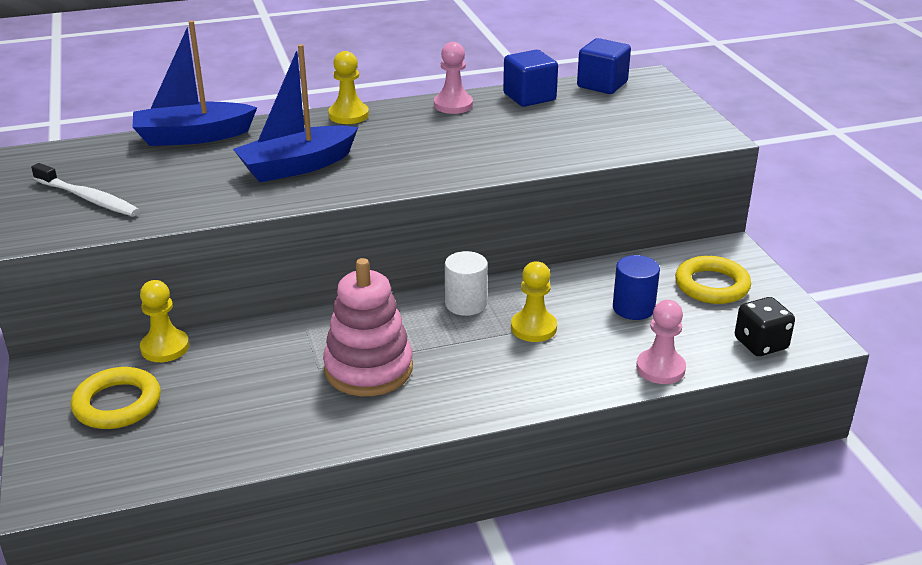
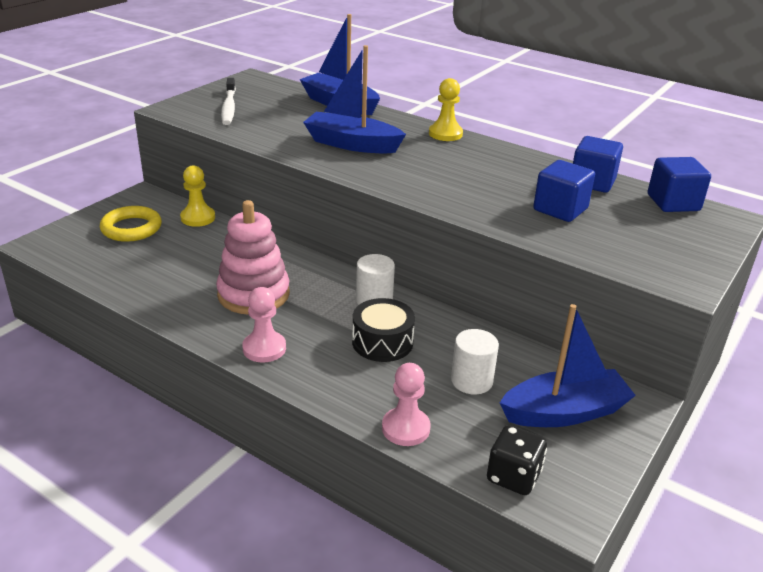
camera: 50 degrees right, 0 degrees up
(453, 105) = (524, 160): pink pawn -> pink pawn (264, 348)
(533, 328) = (382, 342): yellow pawn -> black drum
(555, 129) = (560, 209): none -> blue cube
(633, 308) = (471, 381): blue cylinder -> white cylinder
(712, 285) = (564, 412): yellow ring -> blue boat

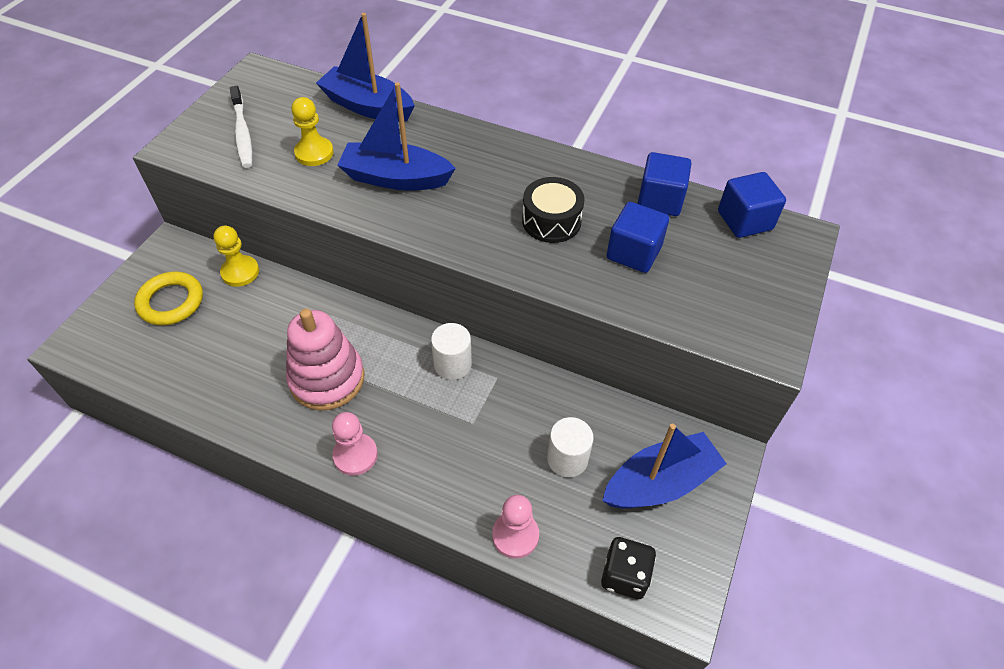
camera: 10 degrees left, 20 degrees up
(382, 342) = (472, 423): black drum -> black drum (551, 221)
(445, 134) = (494, 142): yellow pawn -> yellow pawn (314, 153)

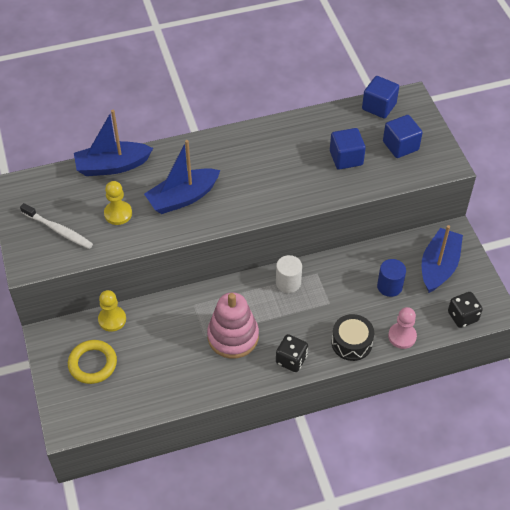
camera: 40 degrees left, 0 degrees up
(355, 455) = (291, 360): pink pawn -> black dice
(551, 221) = (290, 167): black drum -> black drum (351, 343)
(567, 459) = (389, 286): white cylinder -> blue cylinder
(660, 200) = (329, 121): blue cube -> blue cube (400, 146)

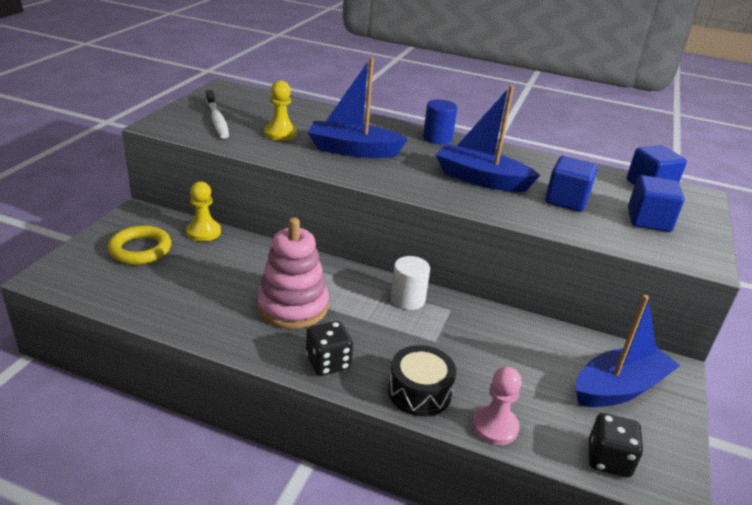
camera: 35 degrees right, 20 degrees down
(112, 166) = (320, 111): blue boat -> blue boat (481, 179)
(389, 286) = (529, 369): blue cylinder -> blue cylinder (437, 138)

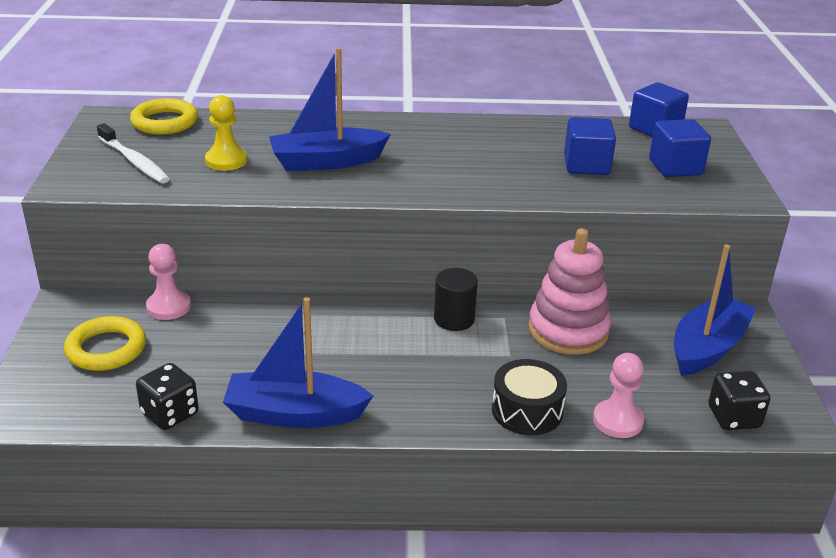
camera: 20 degrees left, 0 degrees up
(203, 232) = (169, 307): yellow pawn -> pink pawn
(260, 99) = (164, 122): none -> yellow ring
(293, 306) = (336, 363): pink stacking toy -> pink stacking toy (568, 330)
(328, 362) = (416, 410): black dice -> black dice (170, 414)
(407, 299) = (454, 319): white cylinder -> black cylinder
(437, 138) = (408, 125): blue cylinder -> none
(481, 179) = (487, 163): blue boat -> blue boat (294, 414)

